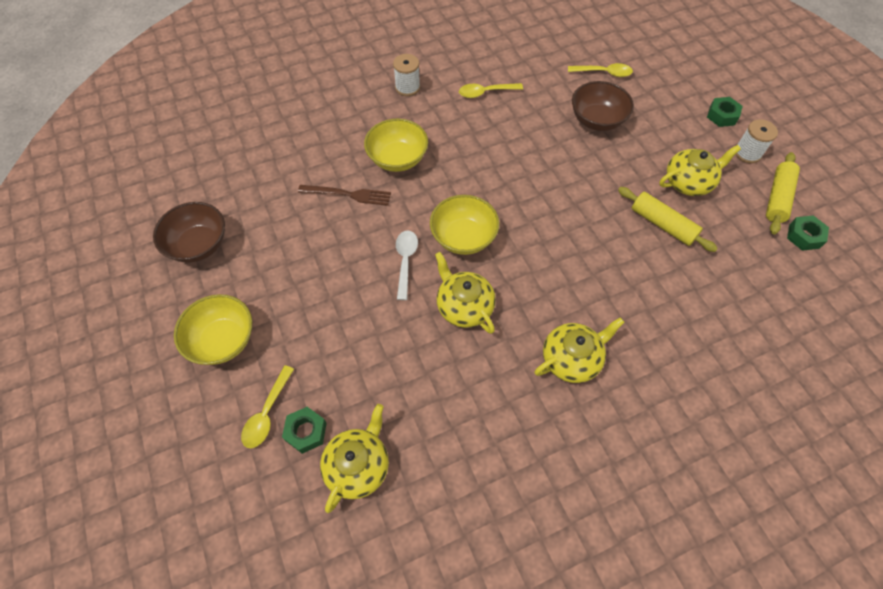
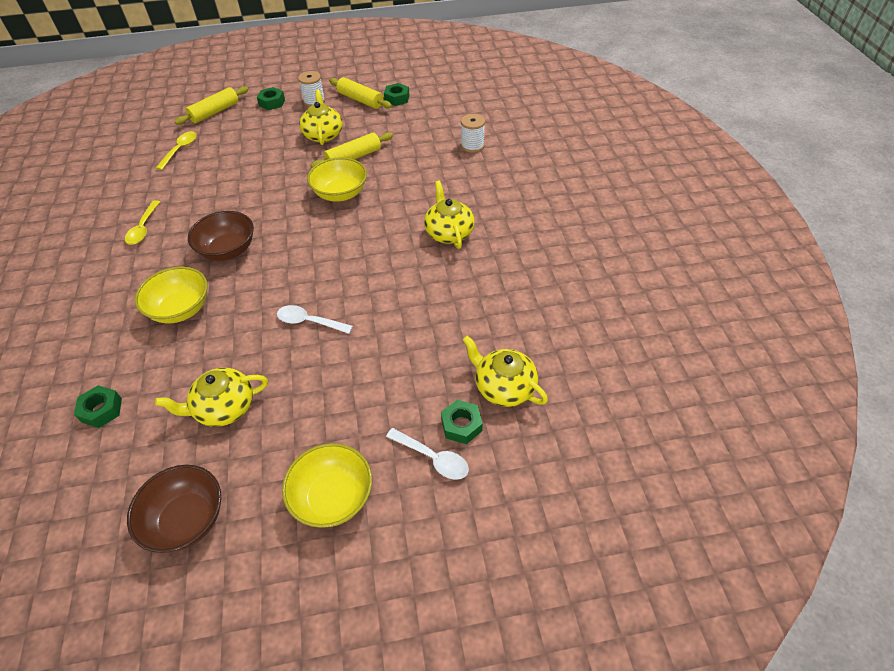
camera: 75 degrees left, 10 degrees down
(267, 413) = (433, 458): yellow spoon -> white spoon
(287, 151) = (101, 410): none -> green nut
(348, 194) = (202, 357): brown fork -> none
(407, 87) = (88, 286): white spool -> white spool (472, 146)
(463, 237) = (304, 275): yellow bowl -> yellow bowl (340, 193)
(464, 306) = (376, 288): yellow teapot -> yellow teapot (224, 408)
(597, 120) = (229, 166): brown bowl -> brown bowl (228, 250)
(678, 75) = (215, 112): none -> yellow rolling pin

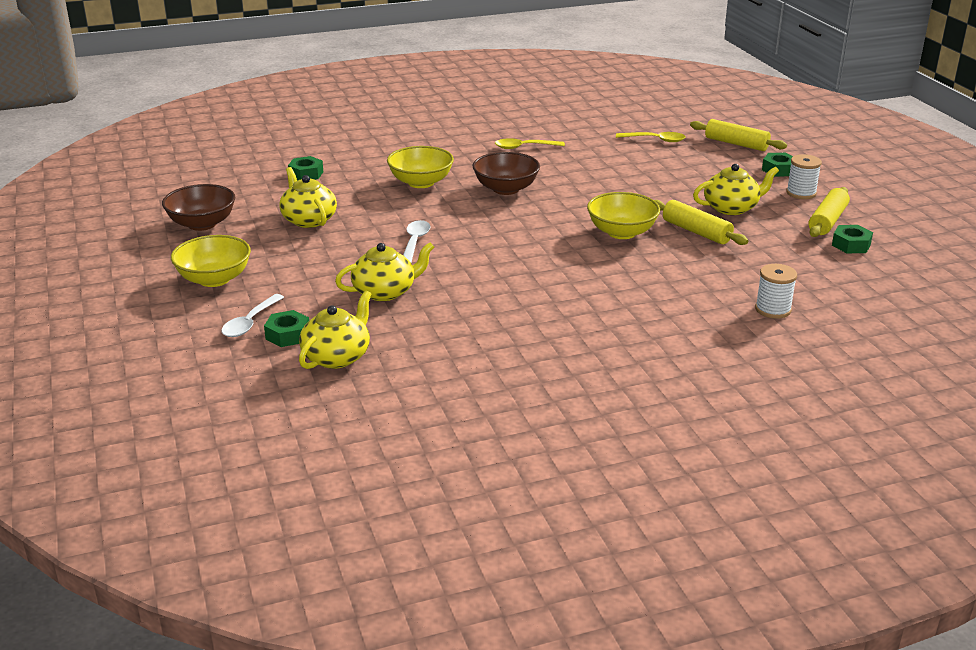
camera: 80 degrees right, 20 degrees down
(449, 232) = (578, 306): yellow teapot -> yellow teapot (385, 292)

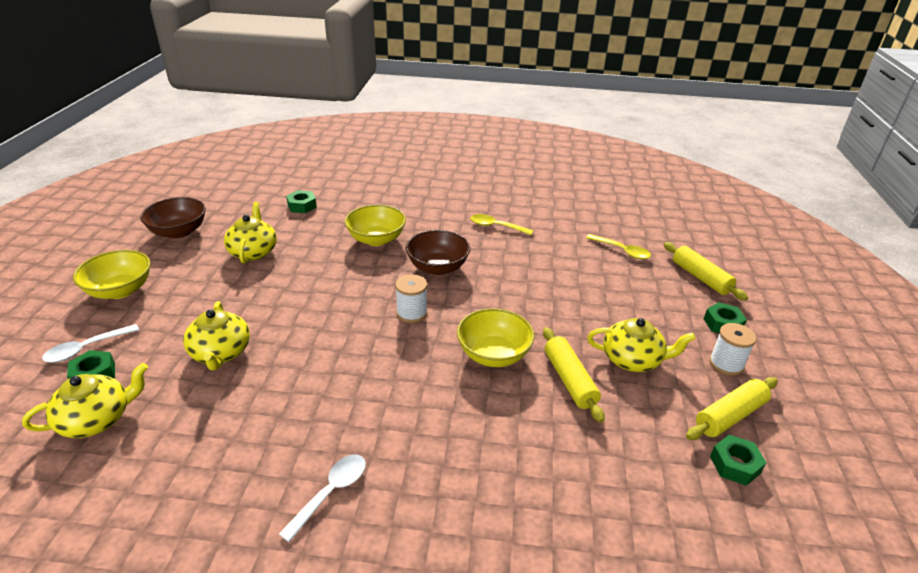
camera: 25 degrees right, 5 degrees up
(385, 292) = (220, 353): yellow teapot -> yellow teapot turned 75 degrees clockwise
(415, 242) = (304, 303): white spoon -> white spoon (331, 492)
(773, 309) = (562, 537): white spool -> white spool (411, 313)

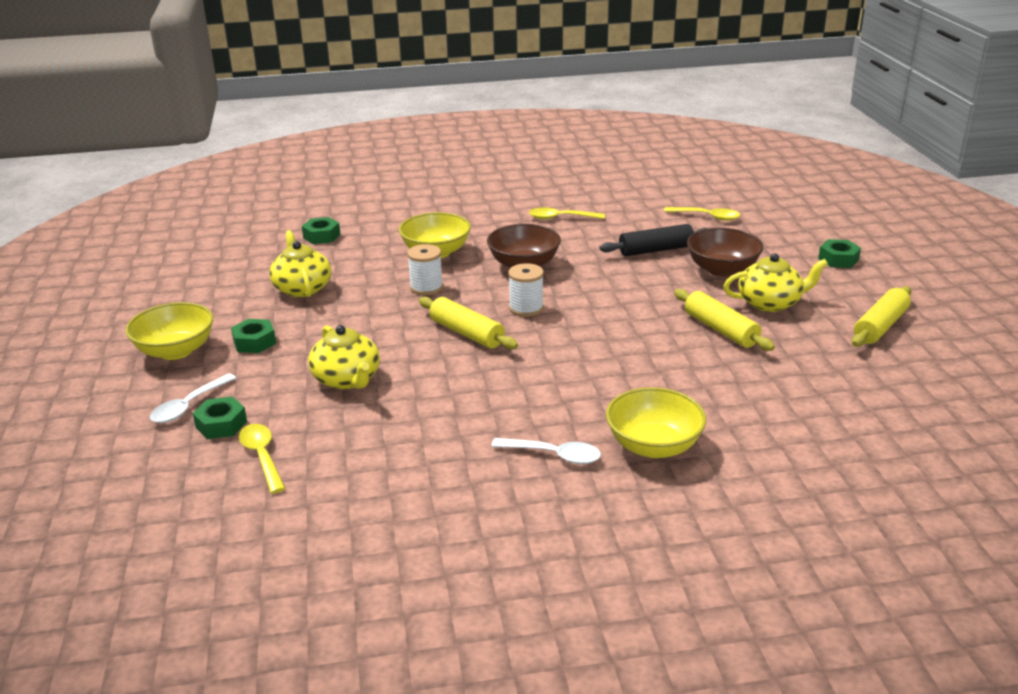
camera: 15 degrees left, 5 degrees down
(97, 419) = (262, 456): yellow teapot -> yellow spoon
(179, 232) = (193, 286): brown bowl -> brown bowl (722, 269)
(331, 492) = (554, 455): white spoon -> white spoon turned 90 degrees clockwise
(493, 354) = (634, 325): yellow bowl -> yellow bowl (653, 446)
(557, 276) = (655, 250): none -> black rolling pin
(700, 277) = (797, 226): yellow rolling pin -> yellow rolling pin (467, 333)
(726, 364) = (857, 289): white spool -> white spool (426, 287)
(735, 464) = (901, 359): green nut -> green nut (254, 342)

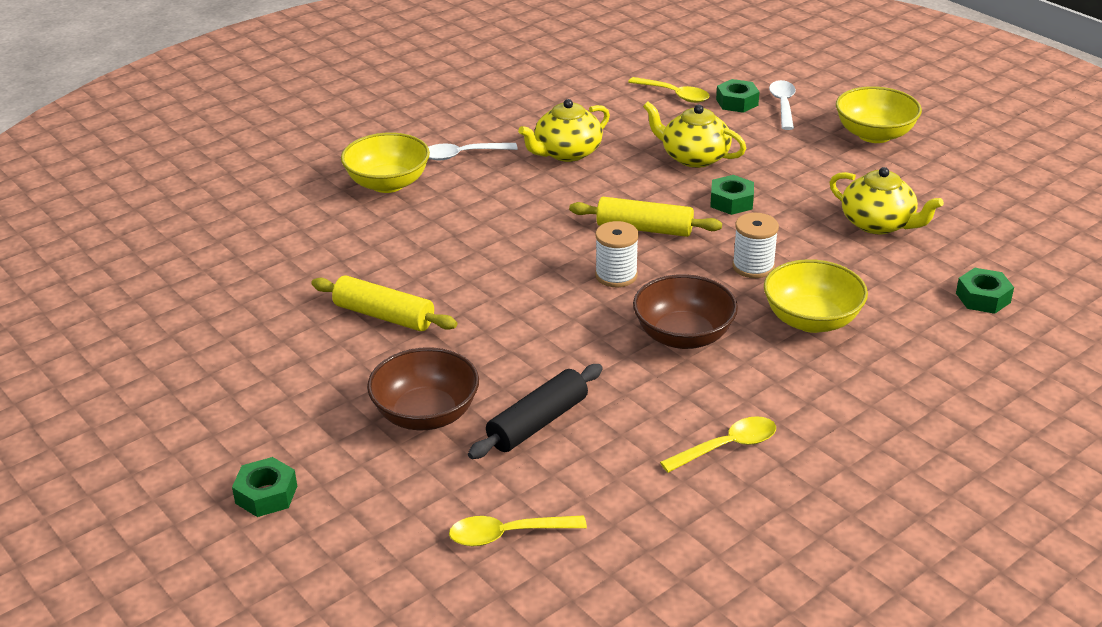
camera: 150 degrees right, 5 degrees up
(254, 342) = (823, 161): green nut -> green nut (731, 201)
(770, 303) = (340, 375): yellow teapot -> yellow teapot (566, 153)
(880, 326) = (197, 380): yellow rolling pin -> none

